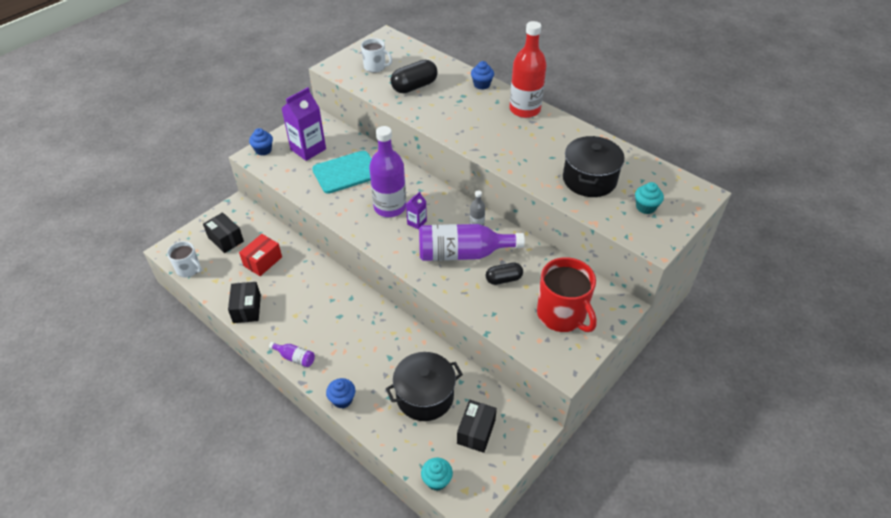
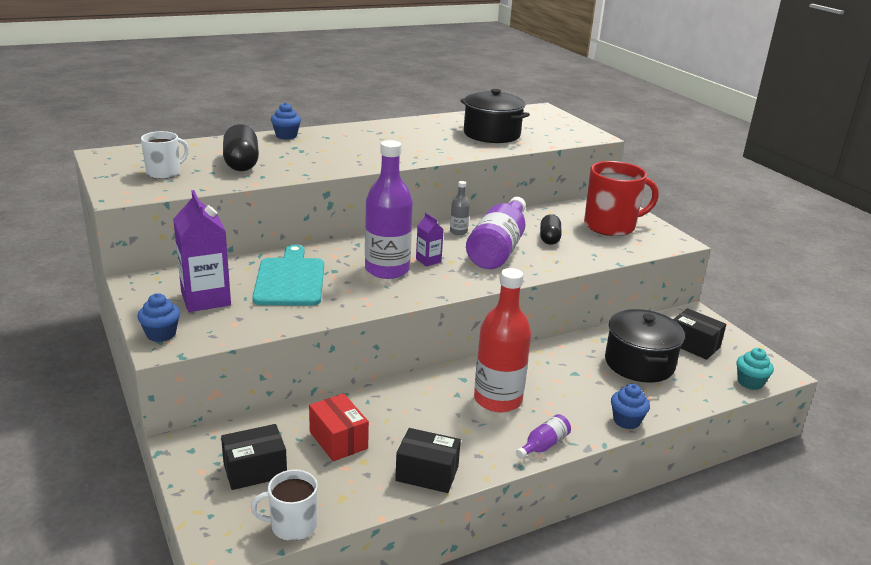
camera: 70 degrees left, 20 degrees down
(189, 269) = (292, 525): white mug -> white mug turned 150 degrees counterclockwise
(525, 109) = (356, 130): red bottle -> red bottle (498, 399)
(645, 207) = (545, 127): turquoise cupcake -> none

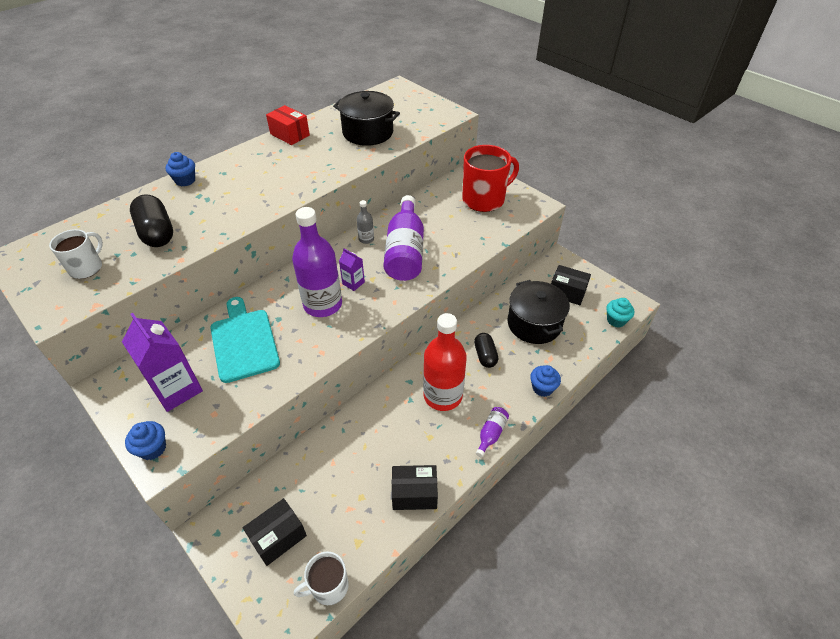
camera: 15 degrees left, 20 degrees up
(338, 440) = (334, 481): red box -> red box (290, 134)
(549, 238) = (441, 228): black capsule -> black capsule (485, 355)

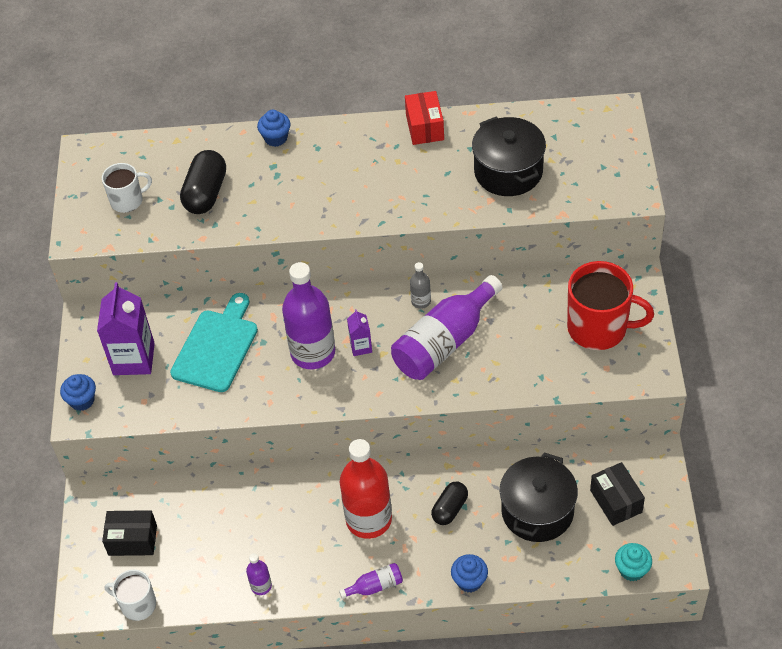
camera: 45 degrees right, 5 degrees up
(414, 493) = (261, 586): black box -> purple bottle

